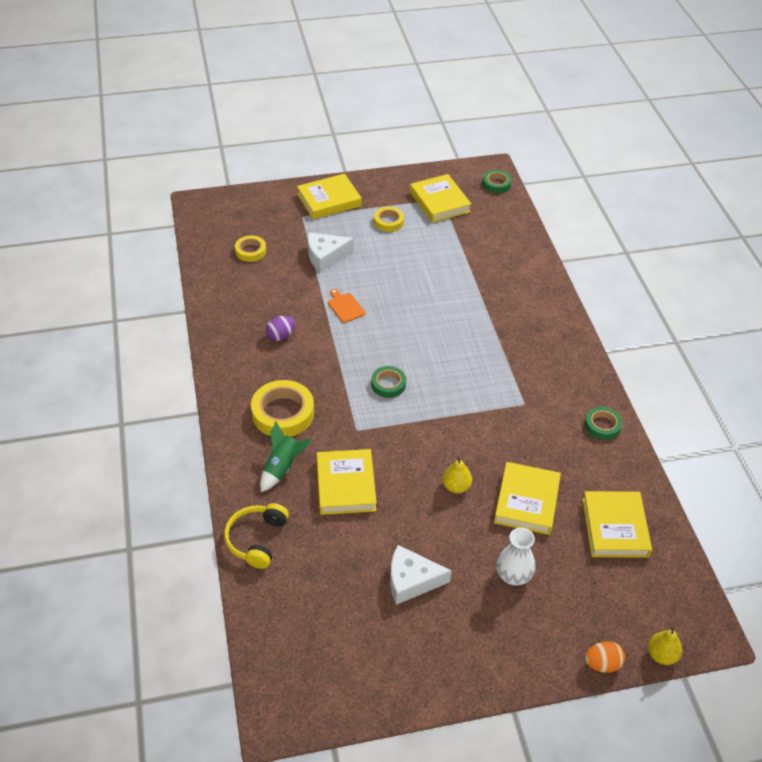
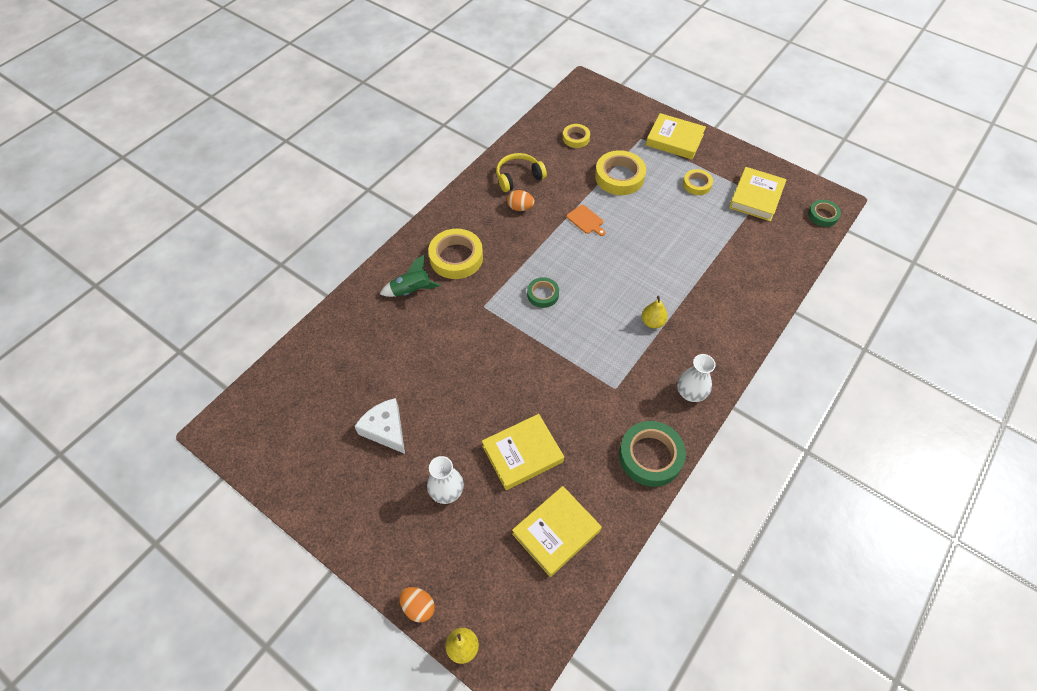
camera: 50 degrees right, 10 degrees up
(257, 539) = (342, 320): yellow headphones -> yellow headphones (518, 177)
(280, 336) = (520, 208): purple egg -> orange egg
(325, 256) = (619, 177): white cheese -> yellow tape
(345, 306) = (586, 220): orange cutting board -> orange cutting board turned 120 degrees clockwise
(345, 485) = (430, 334): yellow book -> none
(456, 486) = (492, 399): yellow pear -> yellow pear (652, 322)
(571, 364) = (691, 392): none -> white vase
(602, 426) = (650, 456): green tape -> green tape, size x1.74

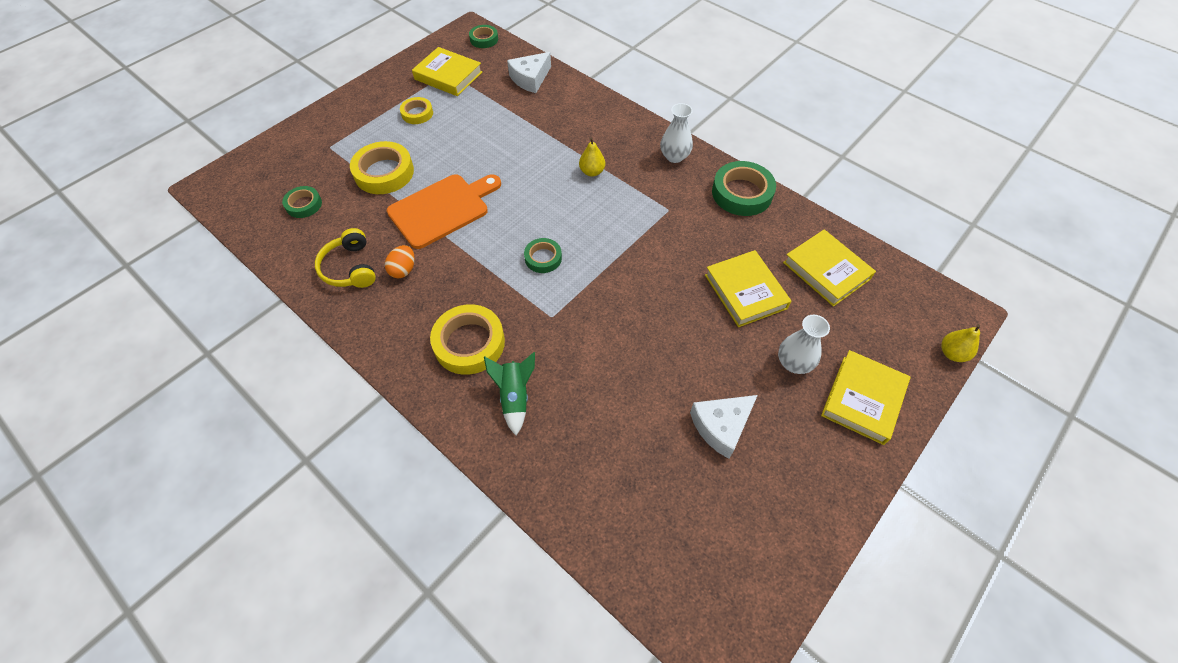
camera: 85 degrees left, 0 degrees up
(418, 607) = (923, 392): orange egg -> none
(576, 138) = (304, 204): yellow tape -> green tape
(586, 220) = (442, 209): orange cutting board -> orange cutting board, size x2.24
(674, 140) = (344, 120): yellow book -> yellow book (863, 399)
(773, 260) = (530, 79): none -> white cheese

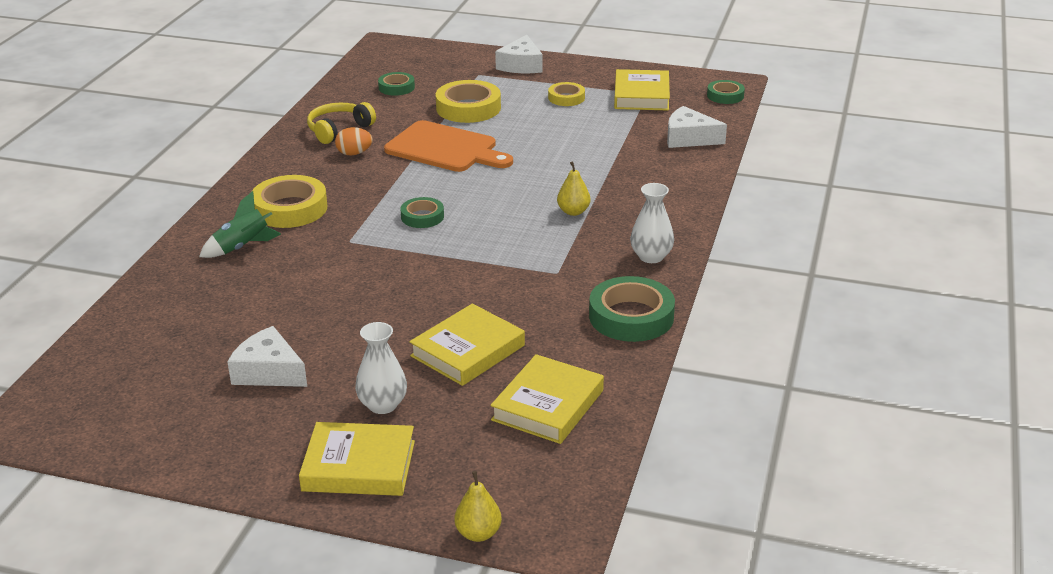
camera: 65 degrees right, 25 degrees down
(338, 117) = (521, 65): none -> white cheese

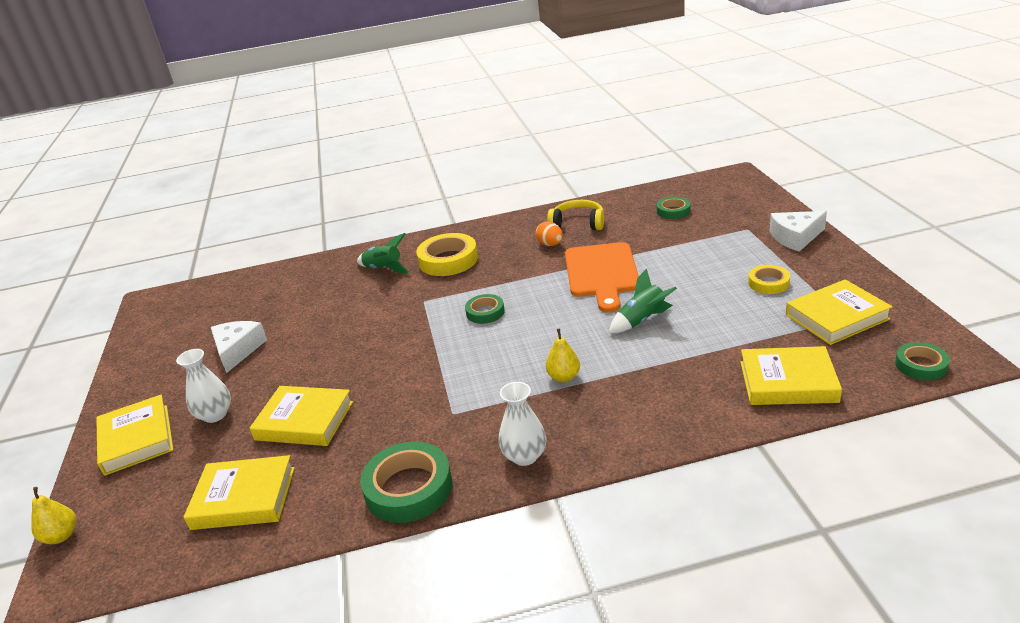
camera: 65 degrees right, 0 degrees up
(468, 108) = (682, 251): yellow tape -> none
(543, 157) = (642, 320): none -> green rocket
(689, 138) = (788, 382): white cheese -> yellow book

